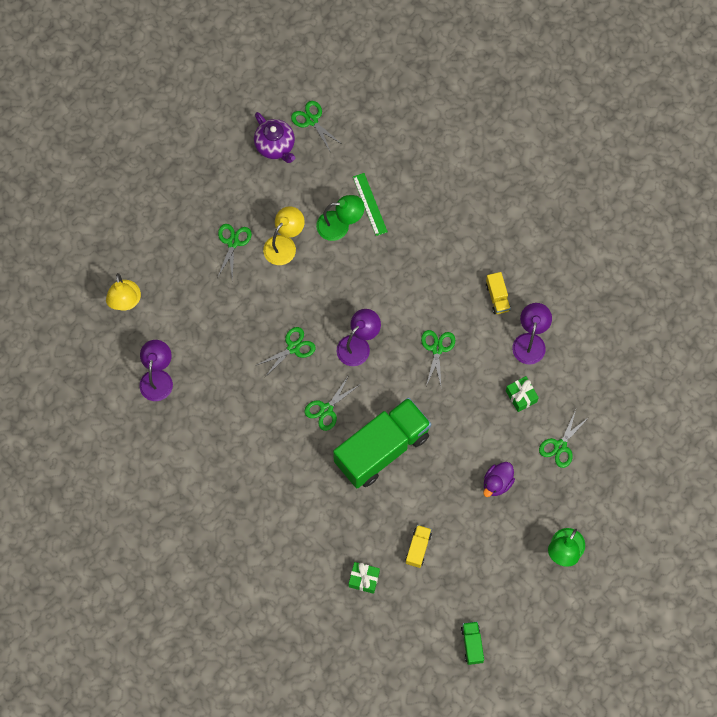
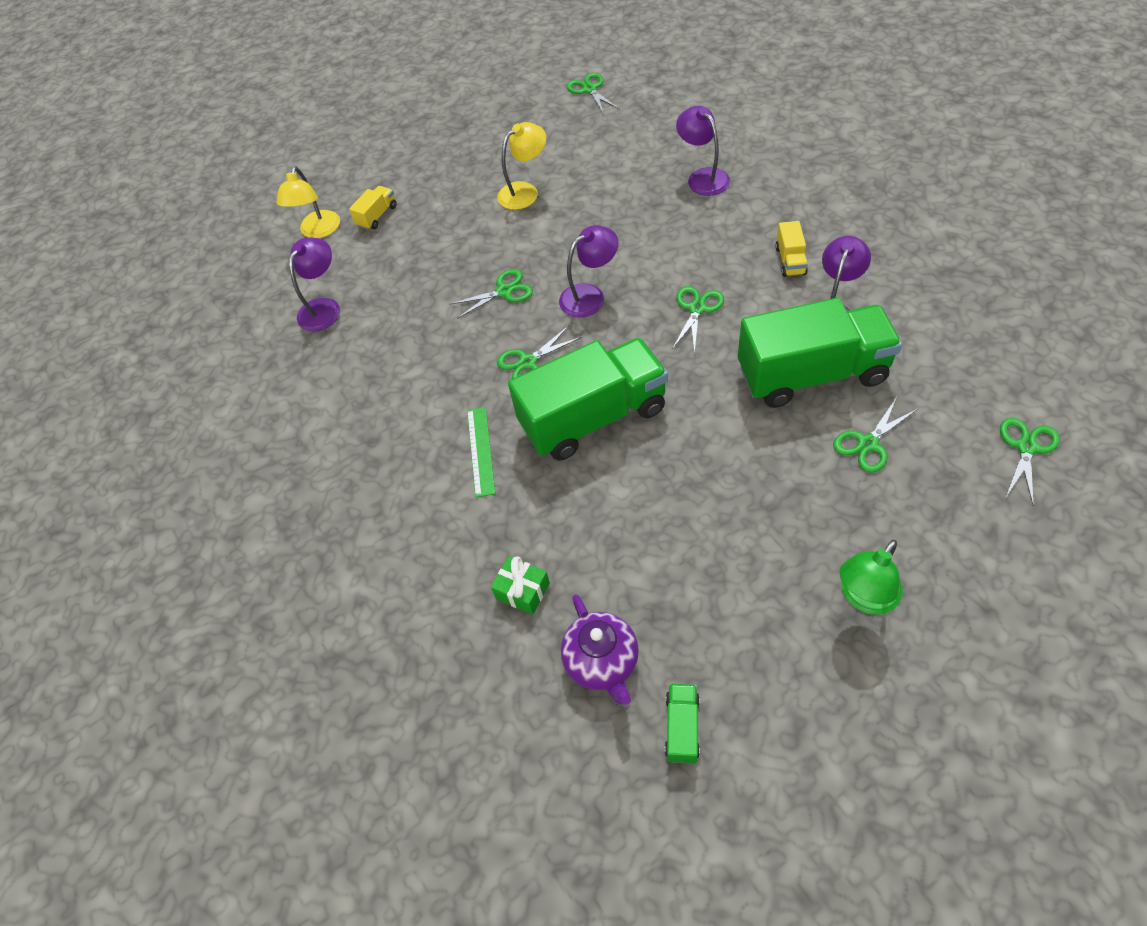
camera: 20 degrees right, 15 degrees down
(233, 242) = (465, 186): green scissors -> green scissors (1026, 447)
(275, 146) = (542, 108): purple teapot -> purple teapot (602, 662)
(340, 225) = (597, 178): green lamp -> none
(370, 204) = (639, 161): green ruler -> green ruler (481, 451)
(418, 548) = (619, 557): yellow truck -> yellow truck (377, 216)
(422, 218) = (702, 177): none -> purple lamp
(497, 483) = (761, 481): purple duck -> none
(521, 396) = (811, 374): green gift -> green truck

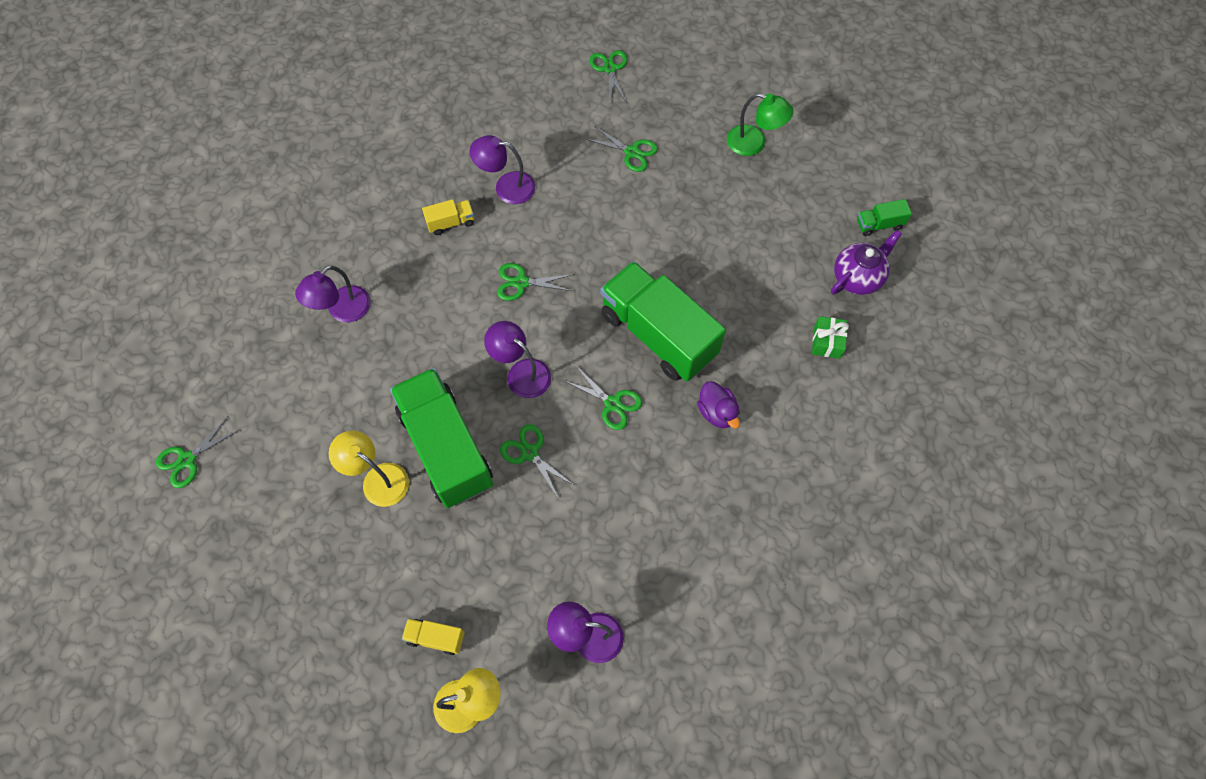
camera: 115 degrees left, 10 degrees up
(481, 451) = (717, 412): green ruler -> purple duck
(811, 374) = (575, 192): green truck -> green truck (446, 448)
(1026, 447) = (610, 69): green scissors -> green scissors turned 75 degrees clockwise

